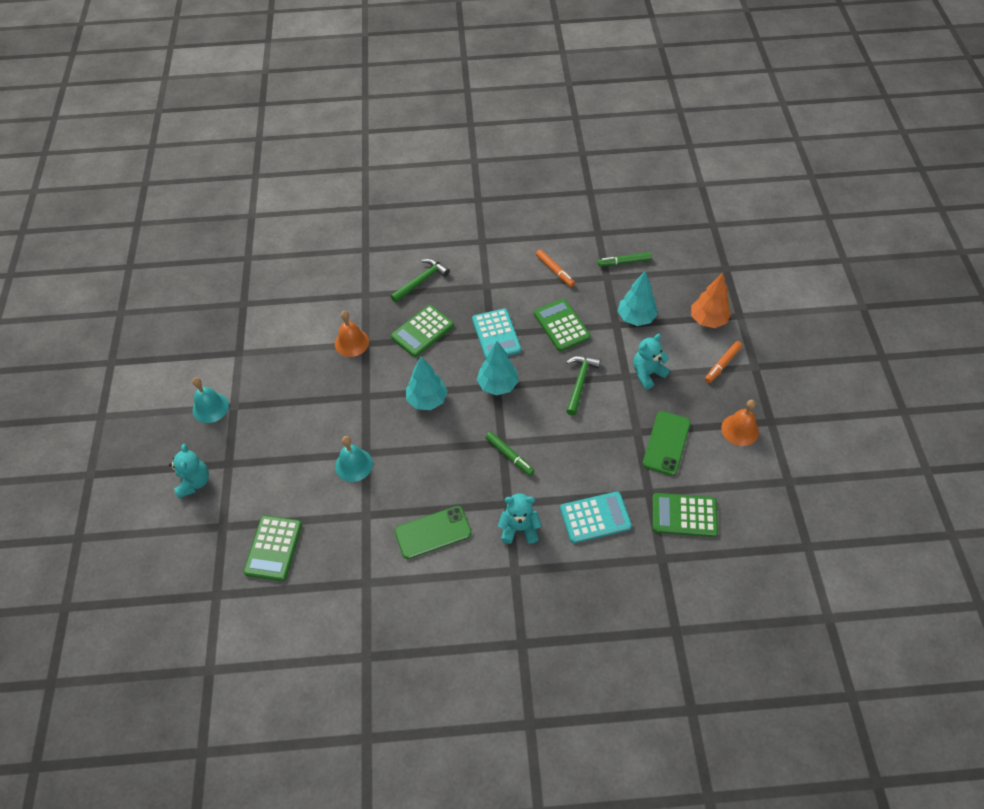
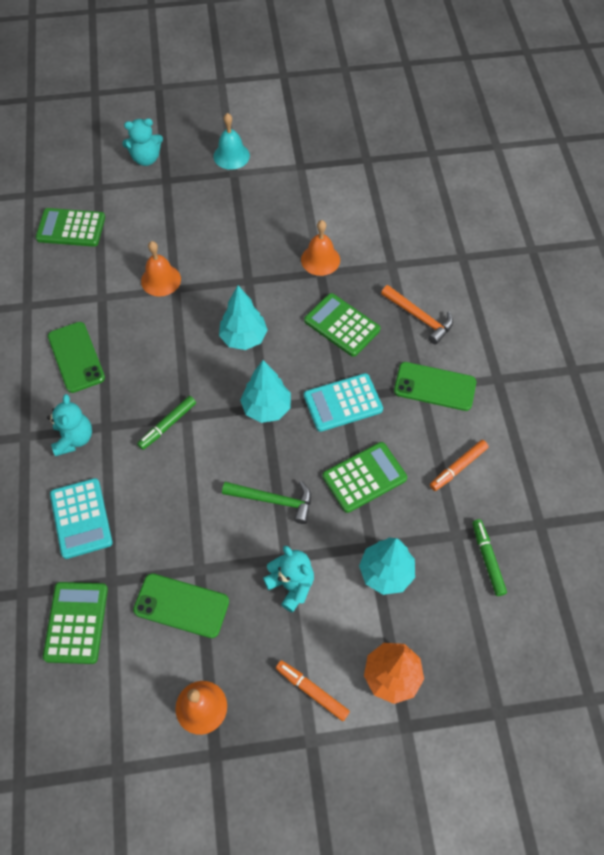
camera: 85 degrees right, 5 degrees up
(354, 465) = (161, 280): turquoise bell -> orange bell
(421, 281) = (419, 317): green hammer -> orange hammer
(486, 277) = (434, 386): none -> green phone

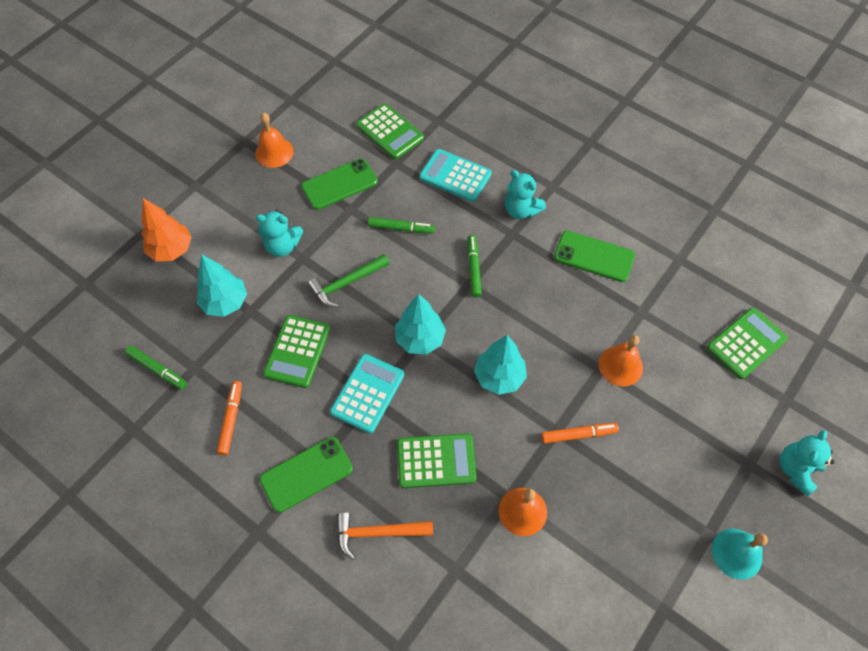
camera: 135 degrees right, 0 degrees up
(180, 510) = (401, 228): none -> green marker
(312, 691) = (215, 206): orange marker -> orange marker (578, 434)

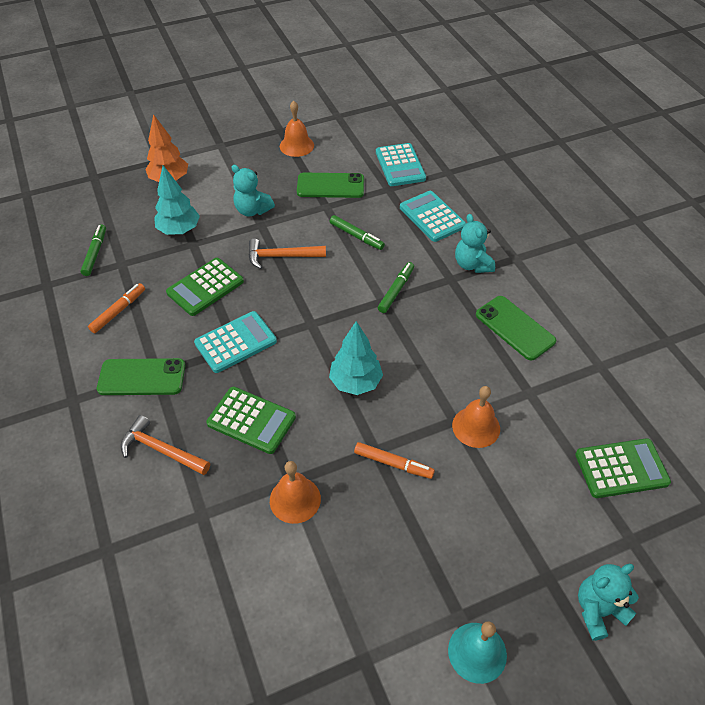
camera: 30 degrees right, 10 degrees down
(157, 370) = (95, 253): green marker -> green marker turned 150 degrees counterclockwise
(346, 283) = (281, 256): green hammer -> orange hammer
(390, 132) = (400, 165): green calculator -> turquoise calculator
(420, 339) = (309, 322): turquoise tree -> none

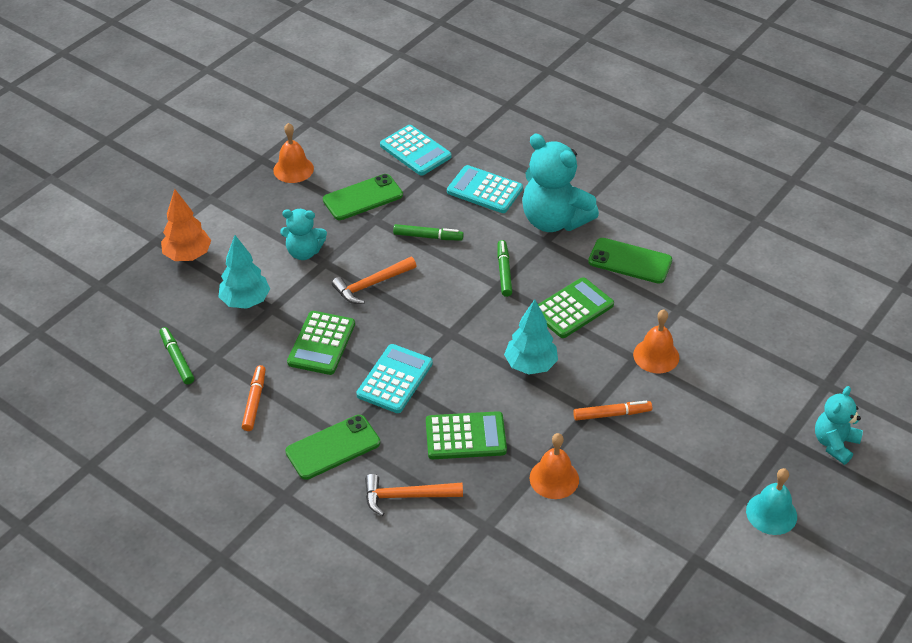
camera: 30 degrees left, 5 degrees down
(472, 264) = (554, 220): turquoise teddy bear -> turquoise teddy bear, size x1.74
(621, 468) = (786, 336): green calculator -> green calculator (573, 308)

